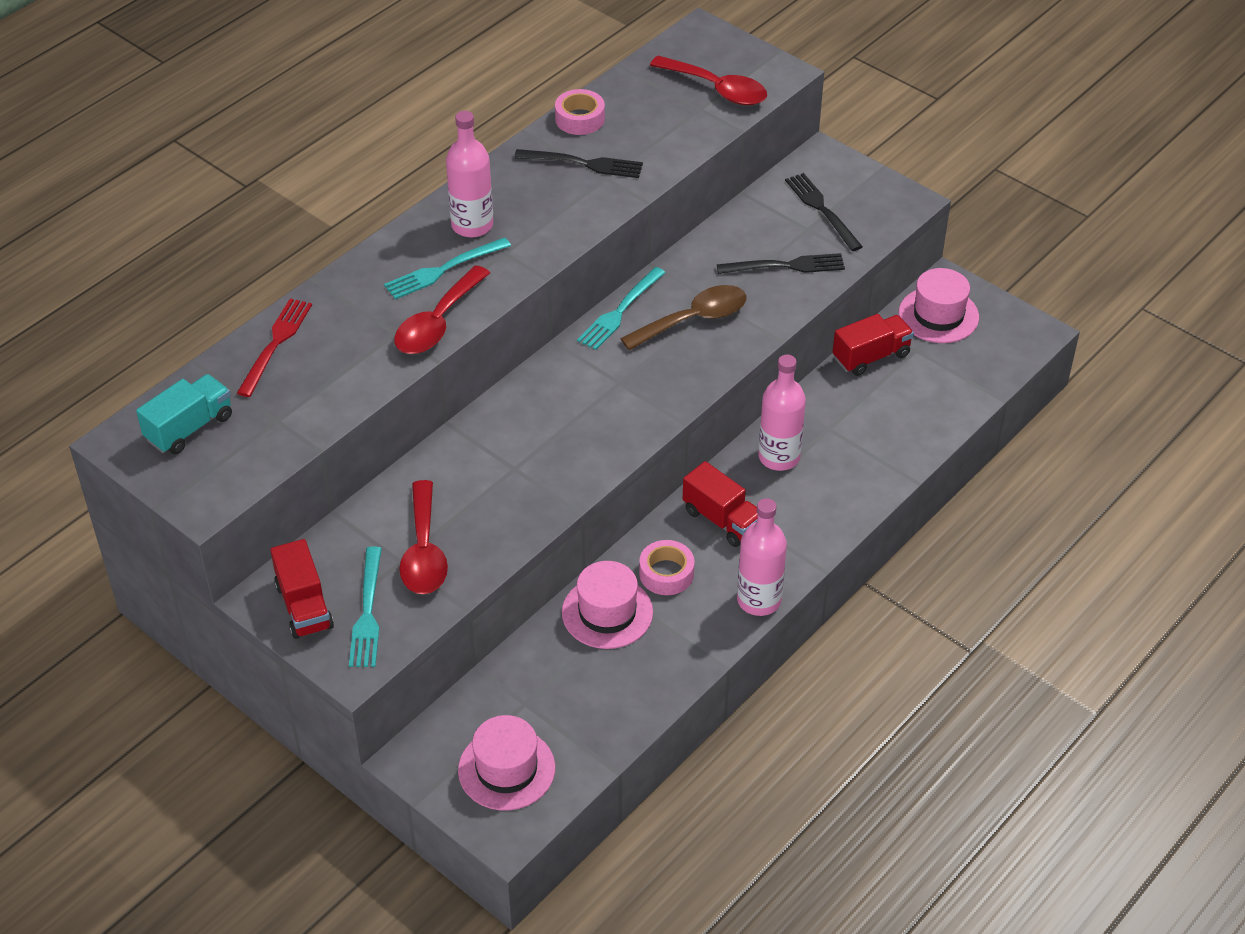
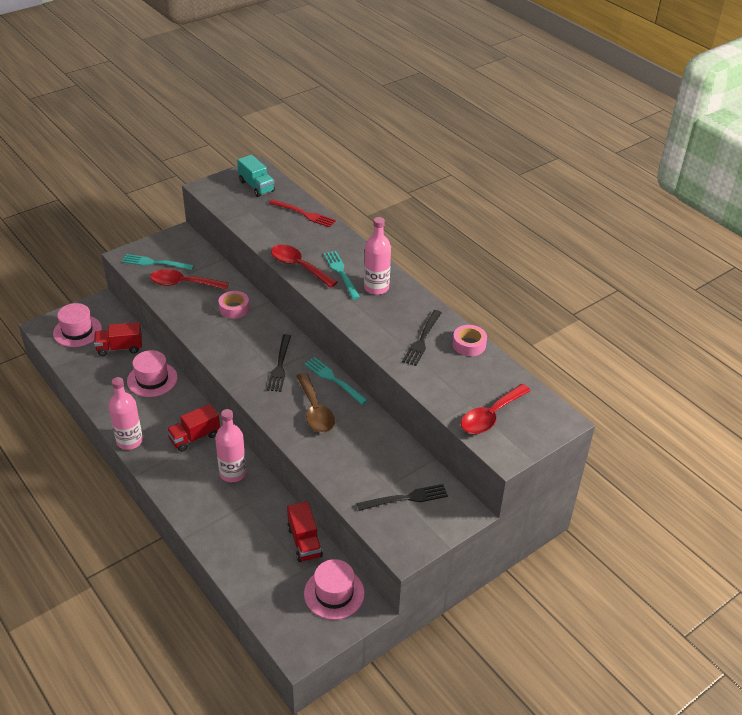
camera: 100 degrees right, 5 degrees down
(304, 606) = (169, 245): red truck -> red truck (120, 348)
(666, 573) = (167, 406): pink tape -> pink tape (234, 308)
(786, 266) = (352, 466): black fork -> black fork (280, 365)

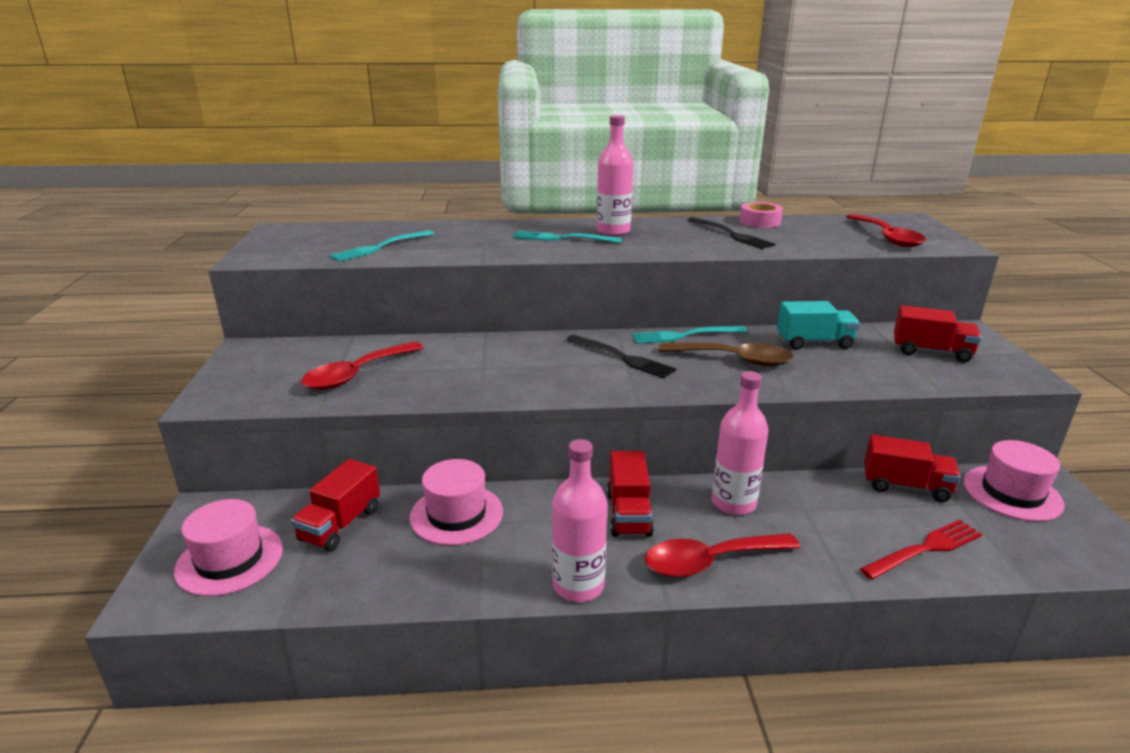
camera: 55 degrees left, 15 degrees down
(154, 263) = (270, 382): turquoise fork -> turquoise fork (380, 247)
(234, 308) = (468, 355): pink tape -> none
(256, 186) = (313, 236): turquoise truck -> turquoise truck (814, 343)
(298, 266) = (515, 252): red spoon -> red spoon (709, 561)
(304, 214) = (419, 229): red fork -> red fork (925, 548)
(406, 498) = (931, 352): black fork -> red truck

